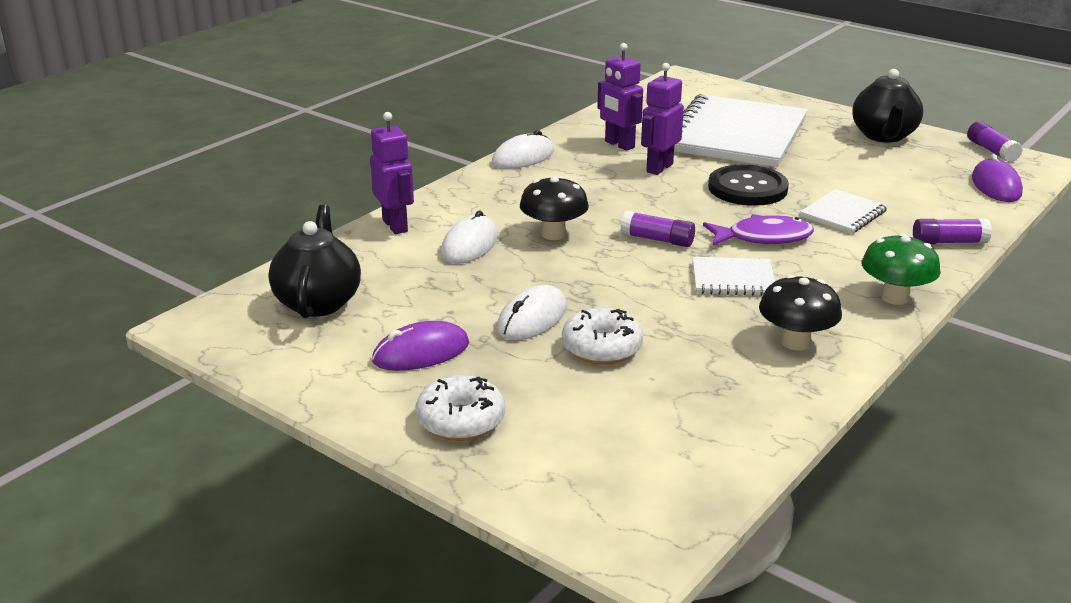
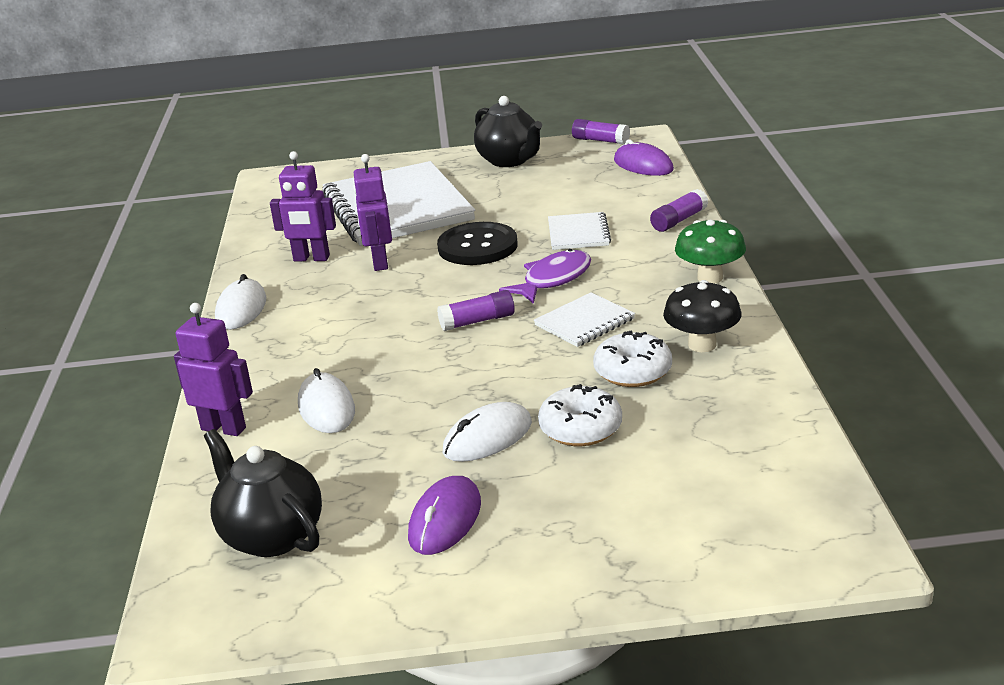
camera: 40 degrees left, 0 degrees up
(460, 421) = (574, 551): white donut -> white donut (633, 371)
(532, 318) = (487, 437): white mouse -> white mouse turned 60 degrees clockwise
(553, 234) = (385, 360): black mushroom -> none

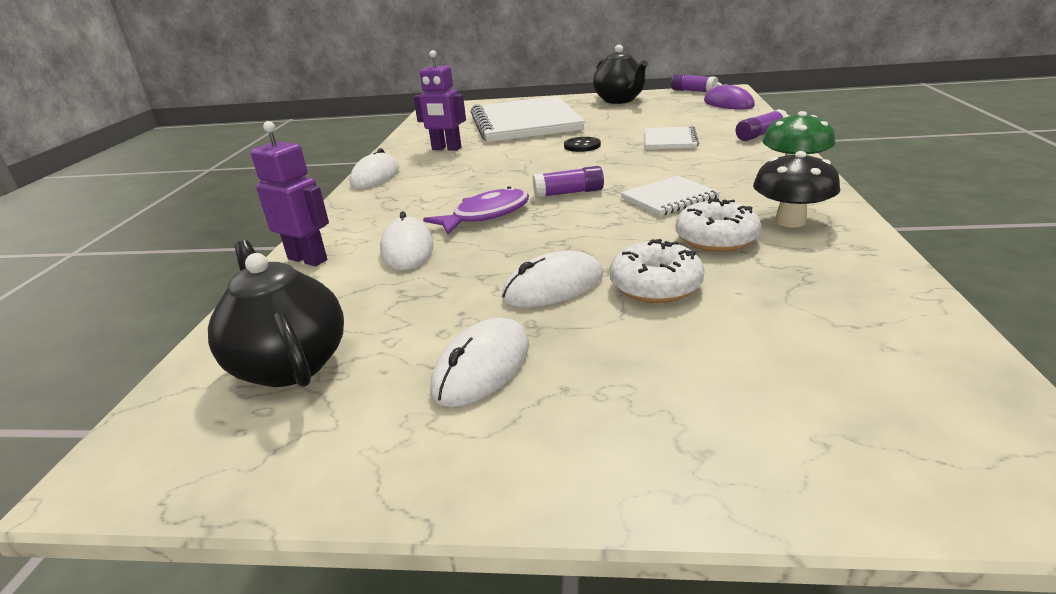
camera: 10 degrees right, 0 degrees up
(379, 263) = (498, 153): purple robot -> none
(445, 520) = (482, 367): purple mouse -> white mouse
(477, 246) = (582, 146): black button -> black button, size x0.54
(553, 279) = (643, 168): purple fish -> purple fish (486, 215)

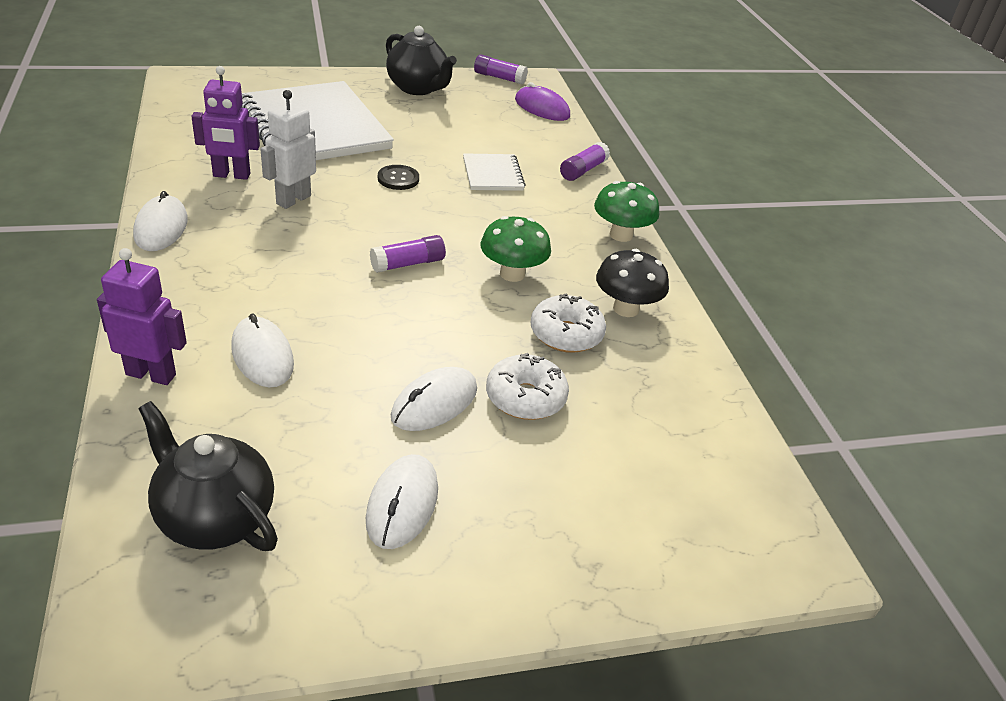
camera: 25 degrees left, 10 degrees up
(486, 215) = (329, 300): purple fish -> none
(487, 159) = (293, 200): none -> white robot
(669, 198) = (512, 274): white notebook -> green mushroom

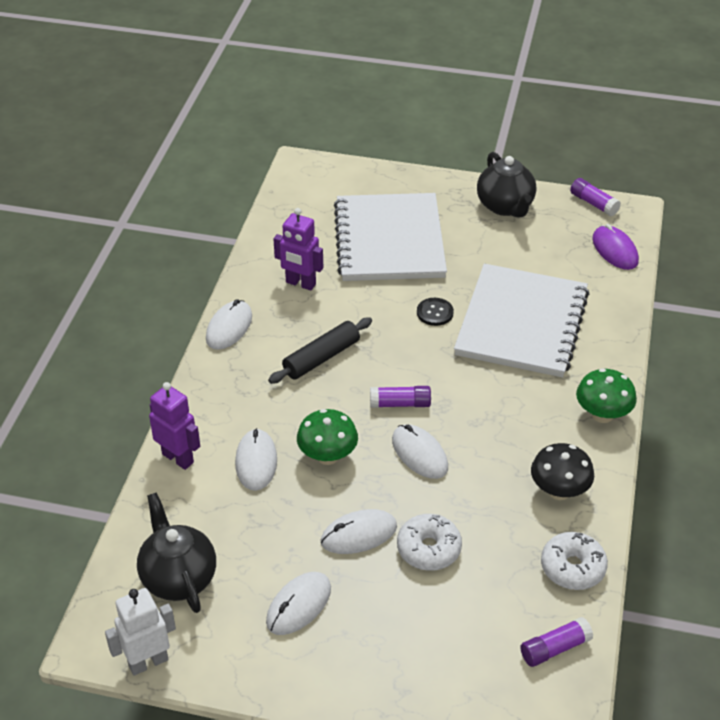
camera: 30 degrees right, 5 degrees up
(292, 237) = (321, 358): none -> black rolling pin
(293, 200) = (338, 319): white robot -> white robot (148, 662)
(458, 306) = (419, 454): none -> white mouse
(492, 174) = (521, 323): white notebook -> white notebook, size x2.22
(512, 274) = (481, 433): green mushroom -> green mushroom (327, 456)
(566, 334) = (493, 502): white donut -> white donut (572, 568)
(583, 170) = (611, 334): purple glue stick -> purple glue stick (554, 648)

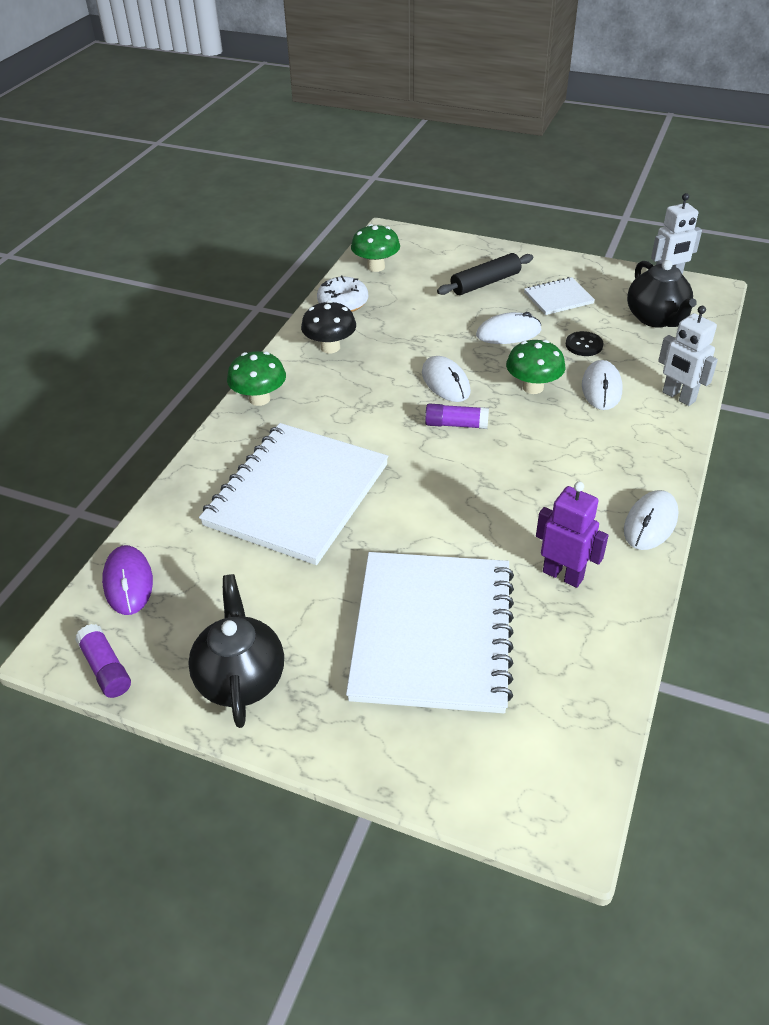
camera: 170 degrees left, 0 degrees up
(178, 458) = (678, 397): purple robot -> white robot
(298, 605) = (558, 298): white mouse -> white notebook
(321, 358) = (537, 477): black rolling pin -> black rolling pin (485, 283)
(428, 549) = (452, 320): white donut -> none
(435, 313) = (395, 518): black button -> black button (584, 345)
(554, 648) = (376, 267): purple glue stick -> green mushroom

